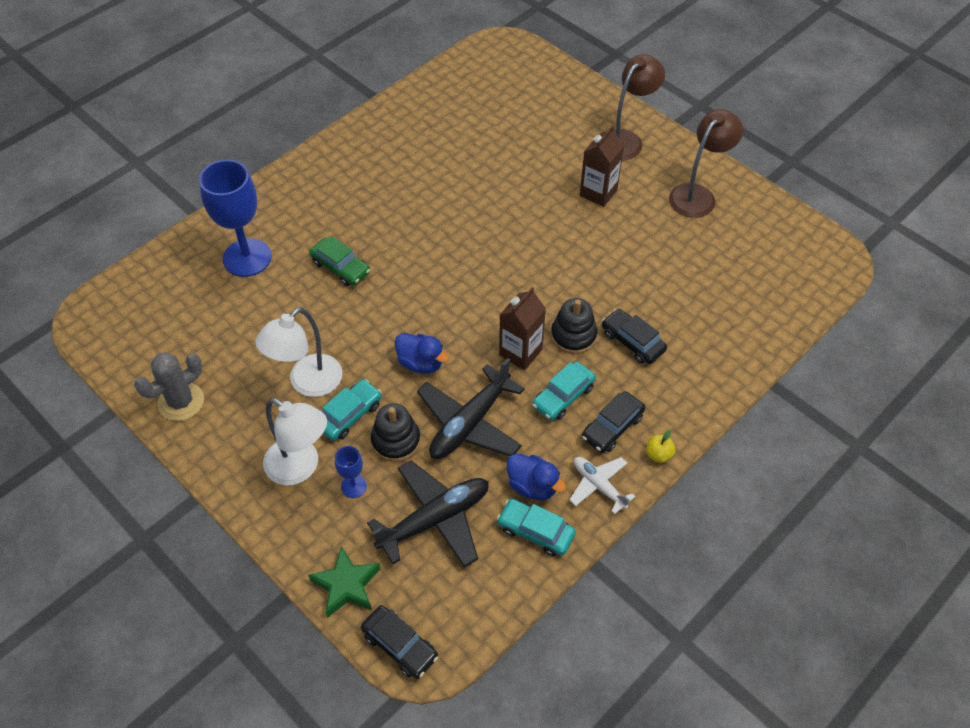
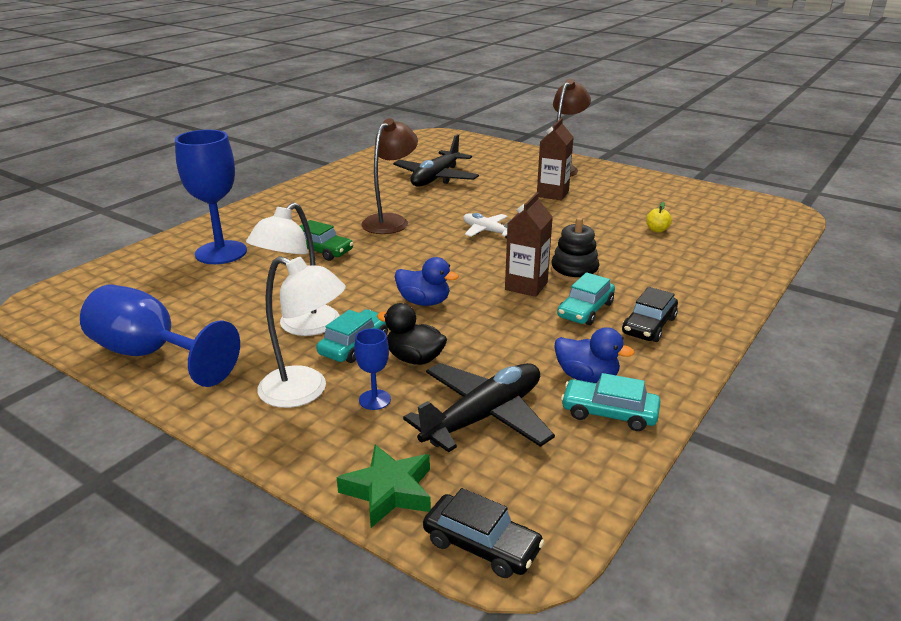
camera: 10 degrees left, 25 degrees down
(181, 402) = (150, 354): grey cactus -> blue goblet
(396, 441) = (414, 359): black stacking toy -> black duck
(469, 423) = (494, 338): black plane -> black plane (436, 178)
(599, 485) = (660, 369): white plane -> white plane (487, 231)
(632, 341) = (634, 270): black car -> none
(658, 454) = (709, 339): yellow apple -> yellow apple (657, 230)
(697, 195) = (640, 189): brown lamp -> brown lamp (390, 221)

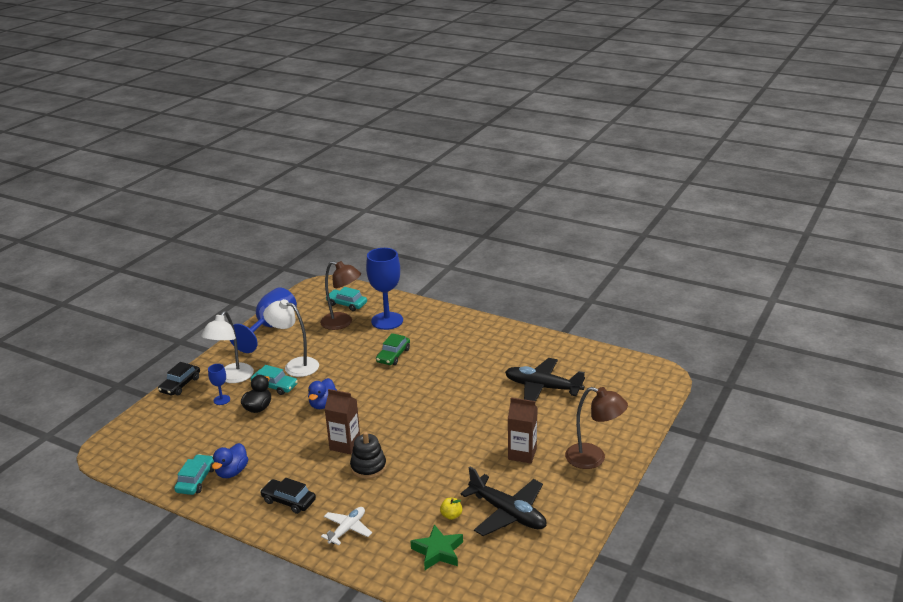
camera: 85 degrees right, 0 degrees up
(389, 491) = (152, 413): green star -> green star (438, 551)
(390, 221) = (447, 376): brown lamp -> brown lamp (342, 323)
(481, 545) = (113, 441): black car -> black car (180, 385)
(484, 416) = (201, 436): black plane -> black plane (508, 513)
(487, 231) = (435, 422): white plane -> white plane (347, 529)
(585, 310) = (311, 472): turquoise car -> turquoise car (347, 304)

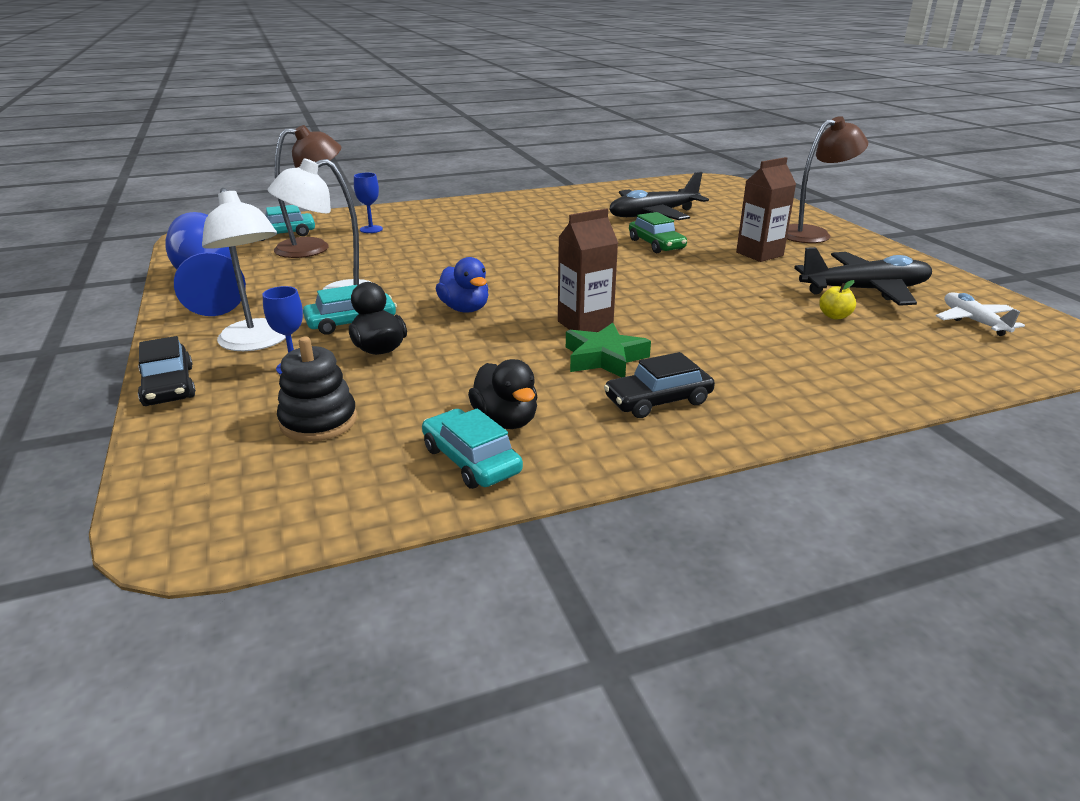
camera: 50 degrees left, 0 degrees up
(232, 472) = (505, 421): blue duck -> black duck
(347, 529) = (788, 382): white plane -> white plane (973, 321)
(368, 467) = (660, 327): black stacking toy -> black stacking toy (318, 421)
(387, 321) = (371, 229): blue goblet -> blue goblet, size x0.46
(393, 355) = (448, 247): green car -> green car (656, 244)
(438, 551) = (904, 344): green star -> green star (604, 358)

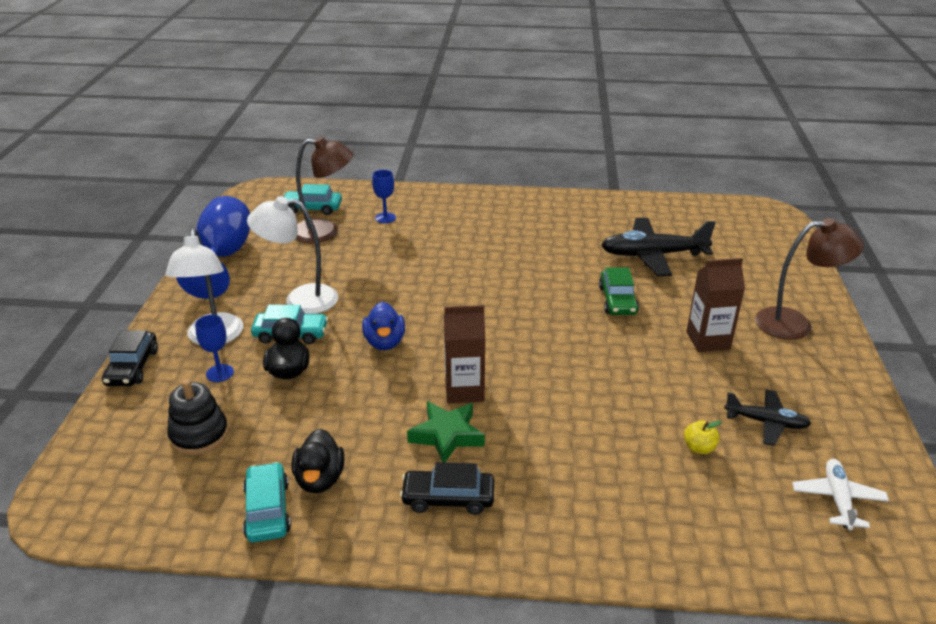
camera: 25 degrees right, 5 degrees up
(865, 290) = (766, 422): black plane -> black plane, size x0.58

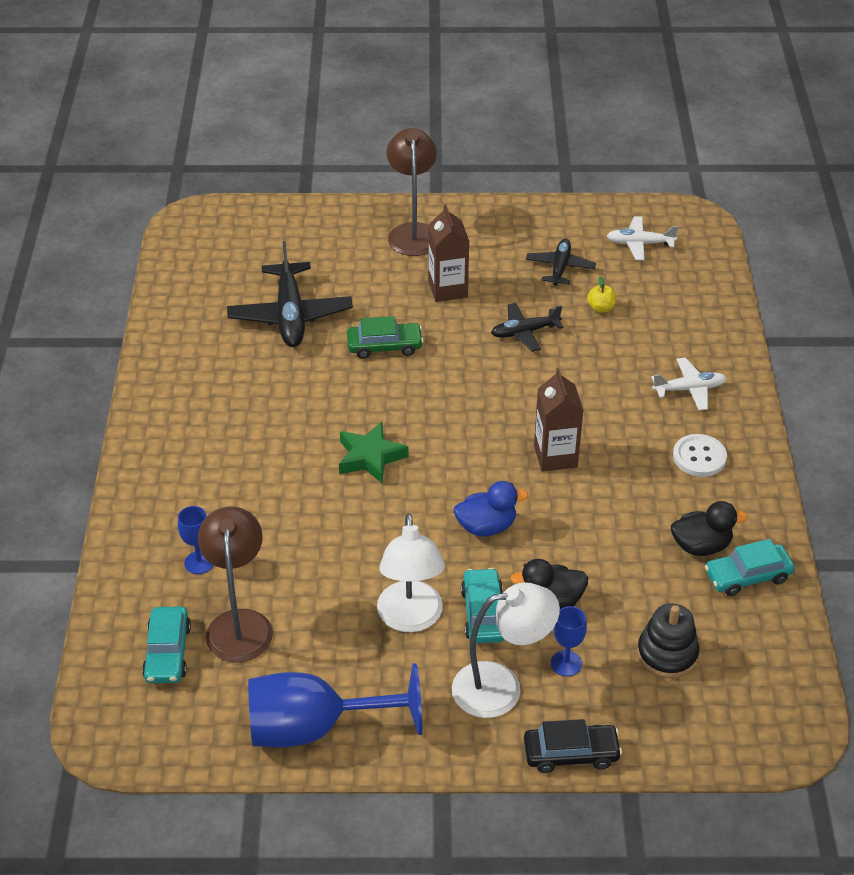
camera: 95 degrees left, 10 degrees up
(447, 435) = (622, 464): green star -> green star (370, 457)
(448, 498) = (699, 457): black car -> white button
(560, 507) = (689, 389): none -> white plane
(648, 386) = (524, 332): none -> black plane

